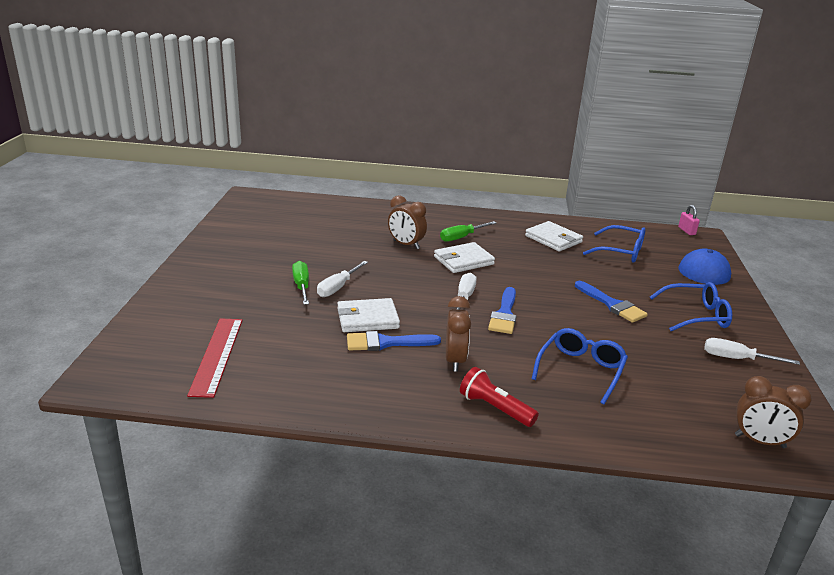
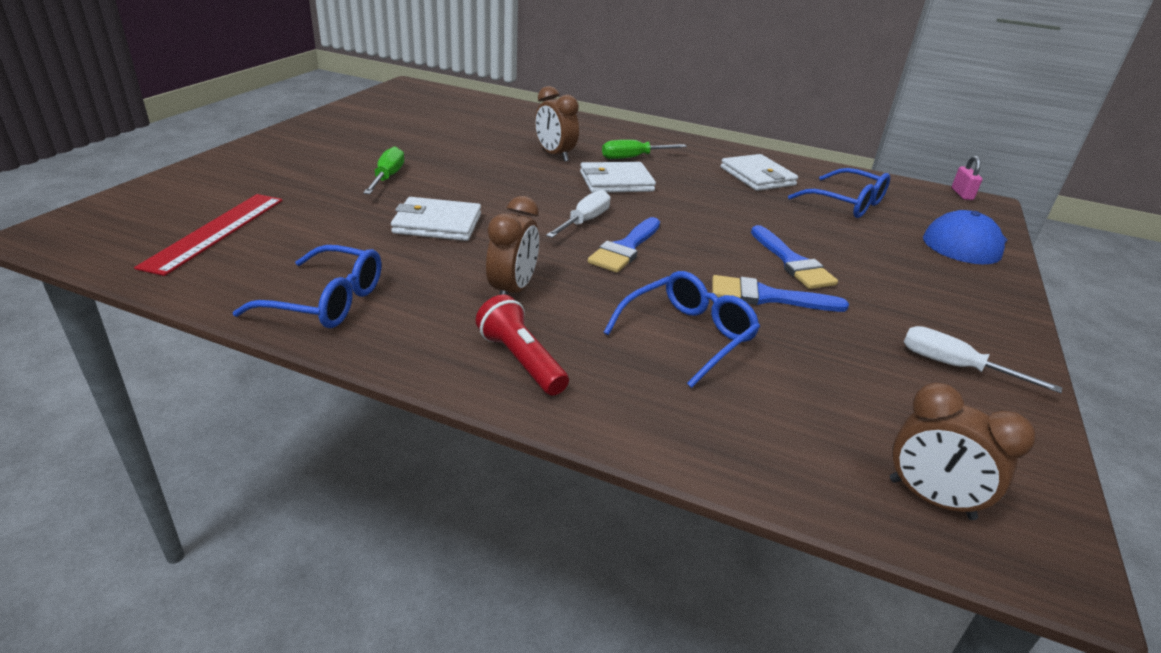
camera: 15 degrees right, 5 degrees up
(338, 287) = (430, 186): white screwdriver -> none
(386, 343) = (437, 254): blue brush -> blue brush (767, 297)
(696, 315) = (917, 297): blue glasses -> blue glasses (326, 301)

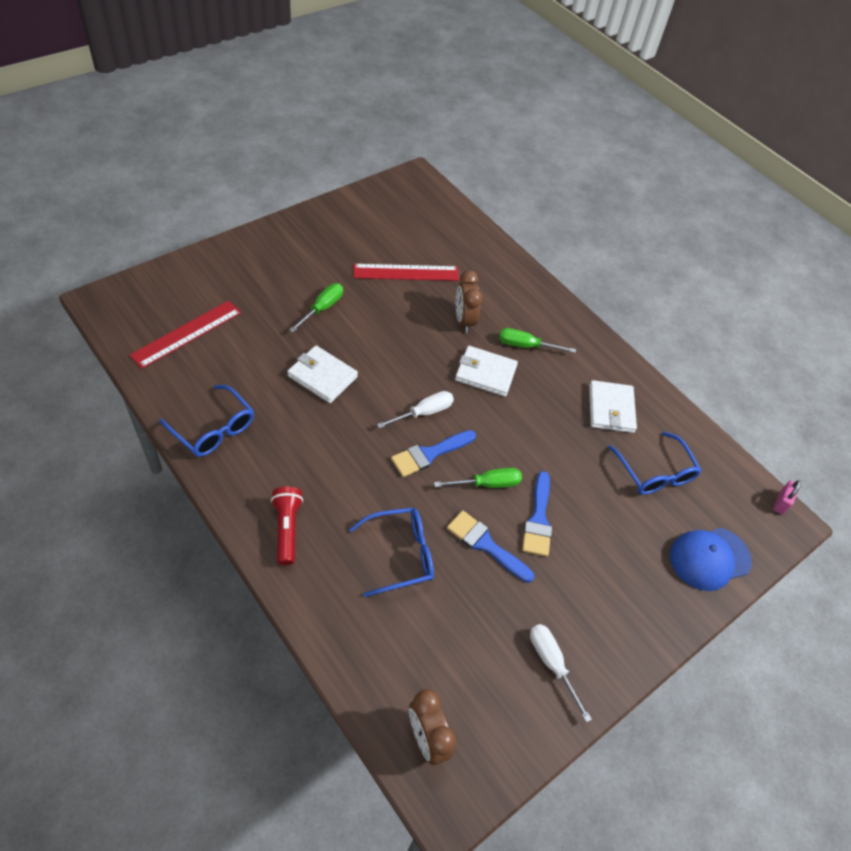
camera: 25 degrees right, 20 degrees up
(460, 138) = (406, 272): none -> red ruler
(512, 290) = (324, 465): brown clock -> none
(711, 252) = (487, 484): none -> green screwdriver

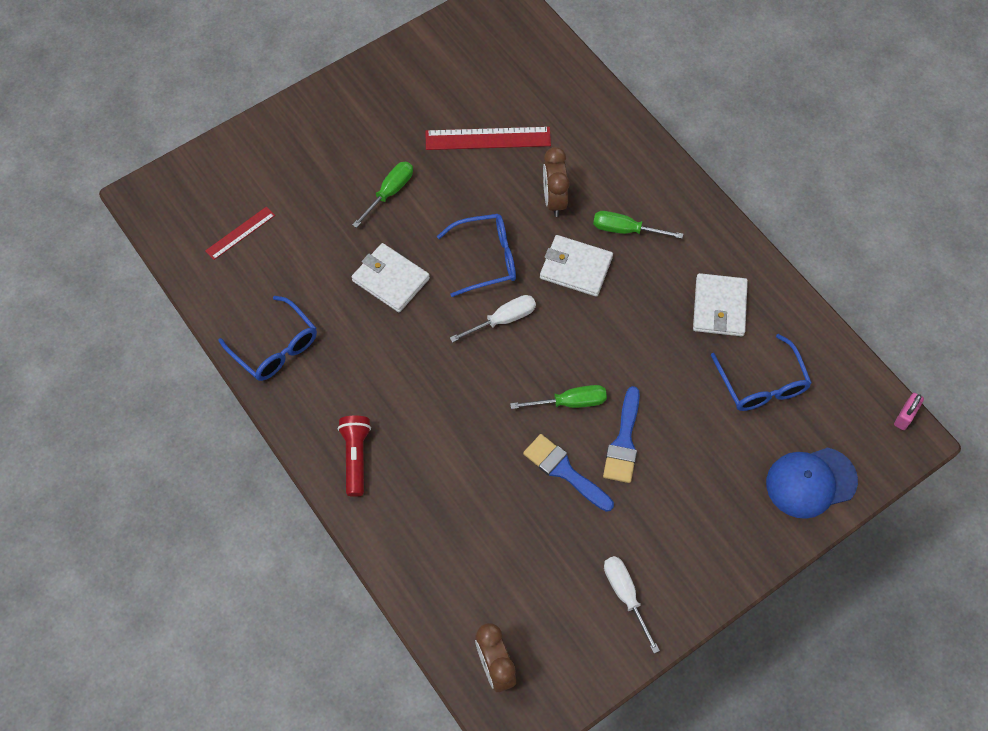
camera: 10 degrees right, 10 degrees up
(187, 334) = (240, 233): red ruler -> red ruler, size x0.60
(400, 554) = (473, 483): blue glasses -> blue glasses (486, 259)
(429, 454) = (508, 369): blue brush -> none

